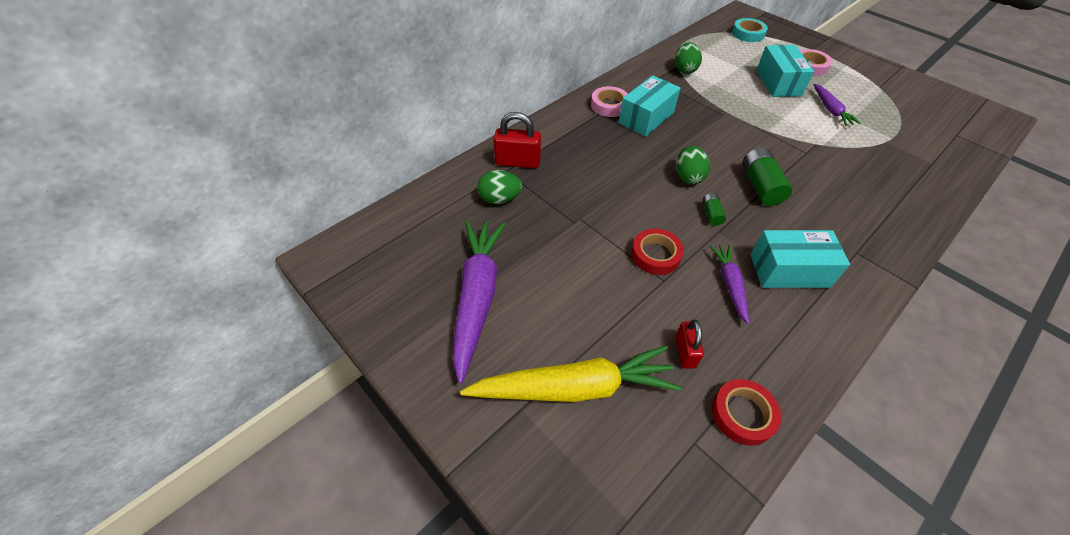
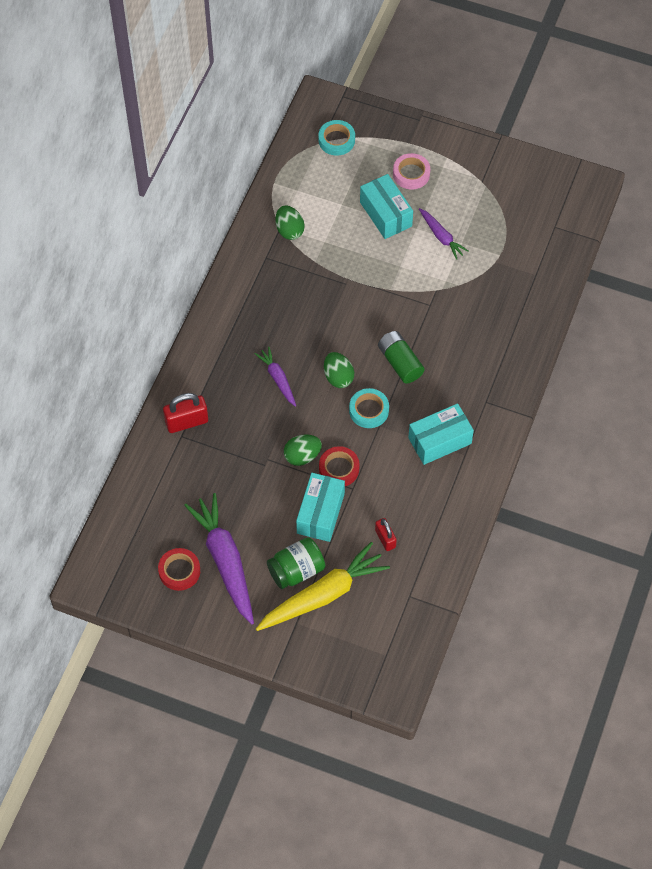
camera: 25 degrees left, 10 degrees up
(500, 199) = (193, 467): green egg -> green egg (302, 456)
(554, 343) = (296, 570): none -> green jar
(609, 105) = (236, 315): pink tape -> none
(646, 118) = (277, 318): turquoise box -> turquoise box (320, 513)
(711, 214) = (369, 410): green battery -> turquoise tape
(729, 284) = (400, 472): purple carrot -> purple carrot (278, 379)
(742, 414) = (433, 565): red tape -> red tape (179, 571)

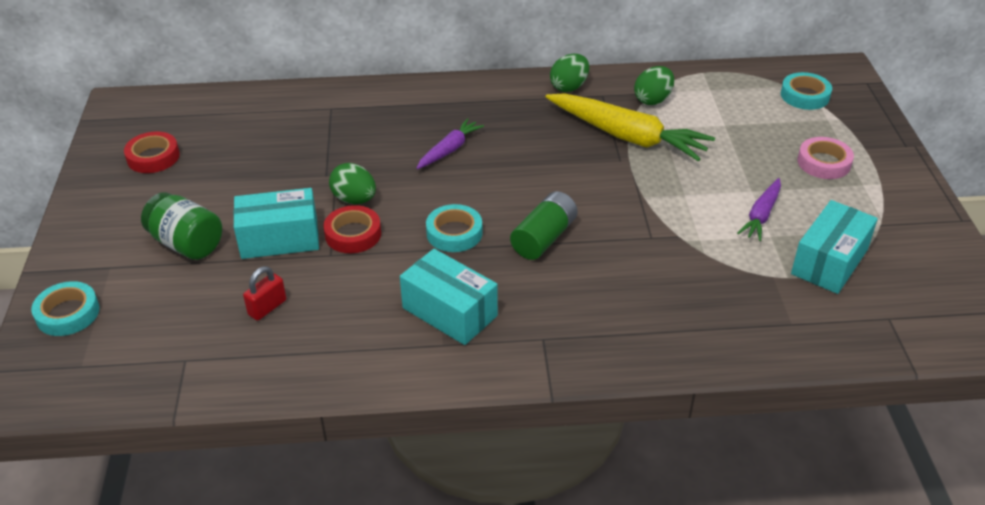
camera: 65 degrees right, 20 degrees down
(186, 422) = (351, 106): red padlock -> none
(225, 561) = (179, 185): purple carrot -> none
(323, 595) = (159, 278): yellow carrot -> yellow carrot (627, 137)
(332, 655) = (68, 313): none -> turquoise tape
(338, 377) = (485, 194): green egg -> green egg (569, 87)
(385, 214) = (746, 160): turquoise box -> turquoise box (829, 262)

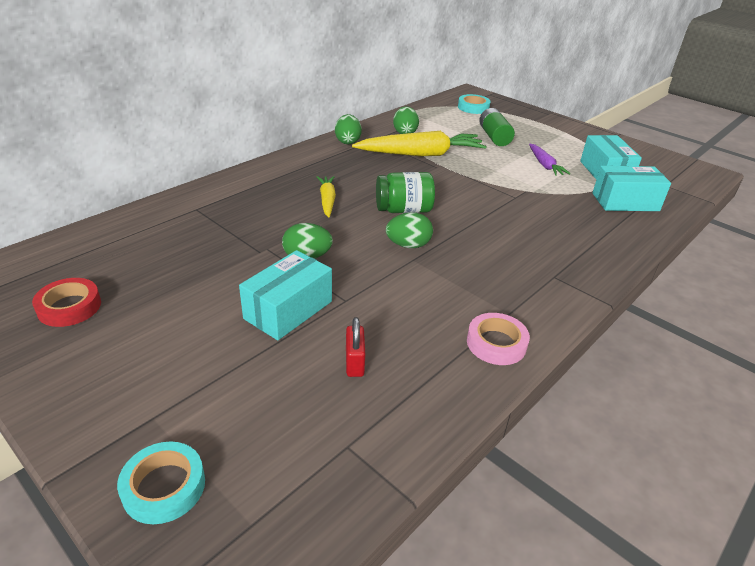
camera: 45 degrees left, 5 degrees down
(187, 244) = (209, 356): green jar -> green jar (403, 210)
(353, 234) = (341, 279): red tape -> none
(449, 150) = (327, 200): purple carrot -> yellow carrot
(449, 312) = (481, 291): turquoise box -> turquoise box (625, 202)
(454, 233) = (408, 245): turquoise tape -> green egg
(544, 238) = (464, 223): green battery -> green battery (494, 137)
(824, 163) = (530, 132): pink tape -> pink tape (496, 343)

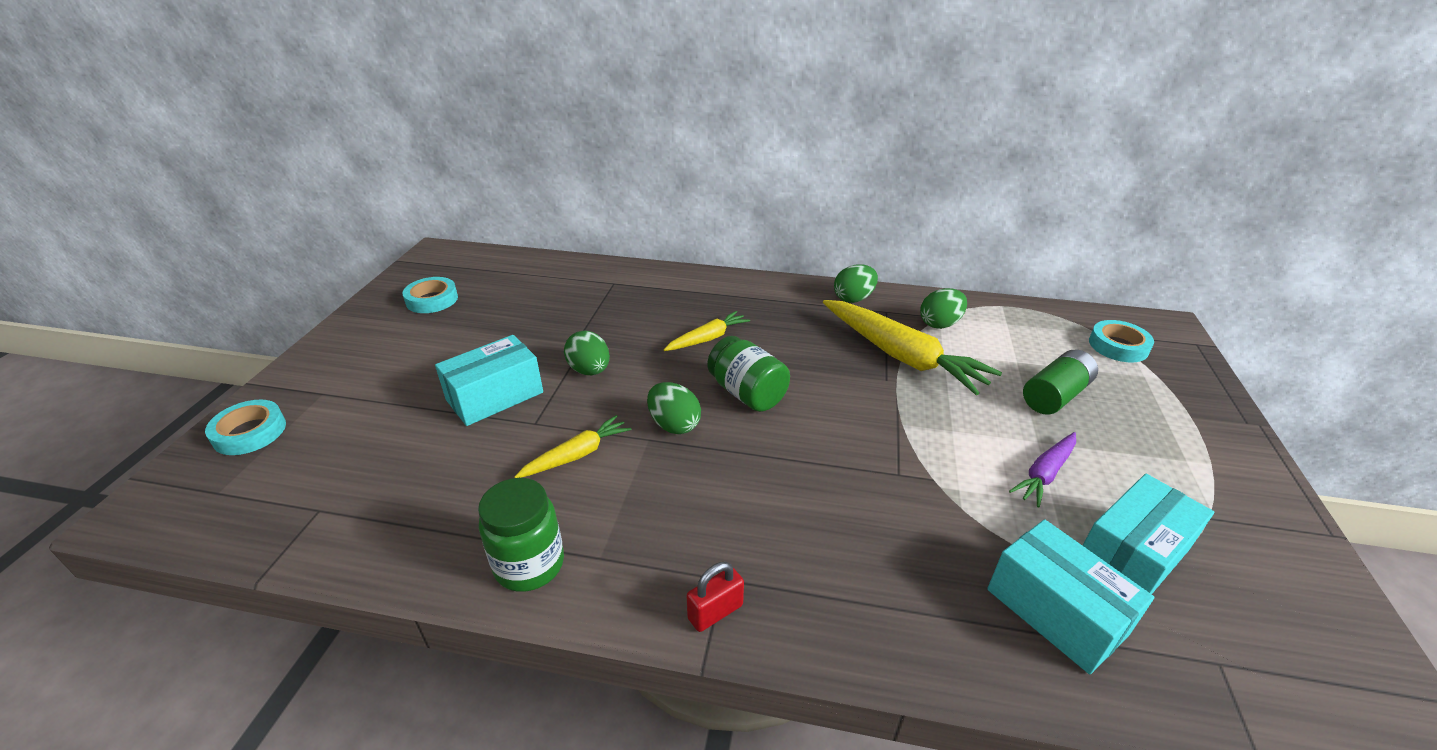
camera: 60 degrees right, 0 degrees up
(69, 307) = (432, 300): red tape -> turquoise tape
(288, 310) = (495, 396): turquoise box -> turquoise box turned 45 degrees counterclockwise
(354, 362) = (438, 468): red padlock -> red padlock (715, 612)
(402, 292) = (577, 455): none -> yellow carrot
(496, 343) = (529, 565): pink tape -> green jar

